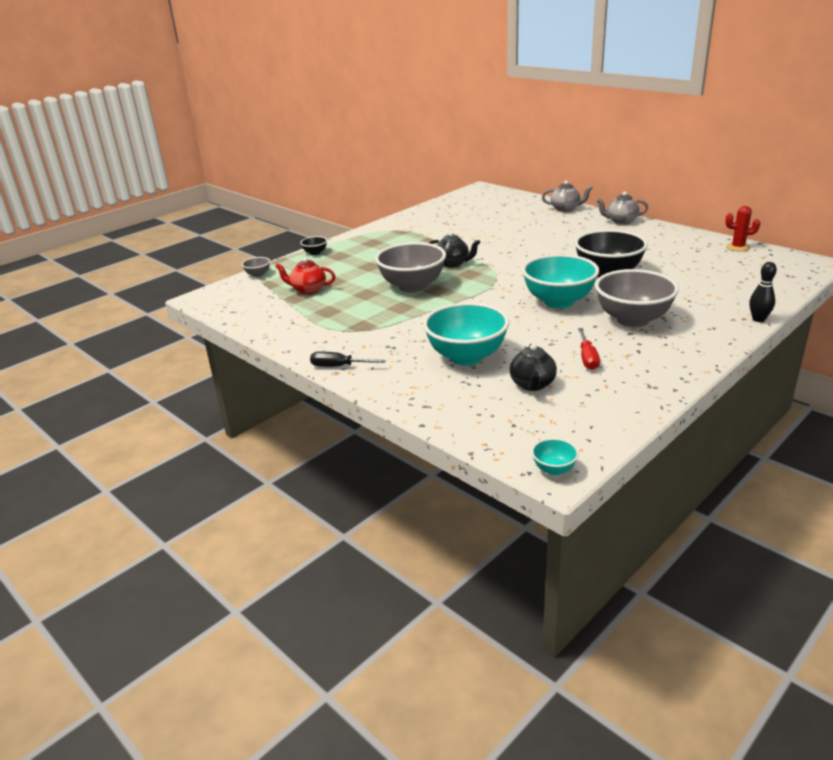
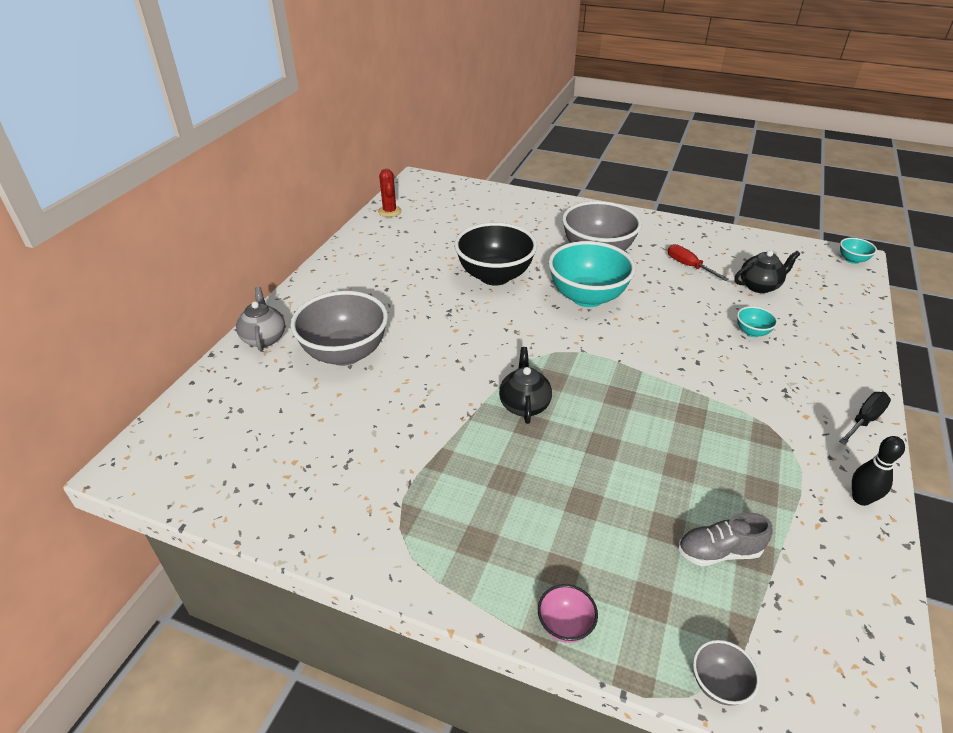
camera: 115 degrees left, 10 degrees up
(308, 290) = (718, 552): red teapot -> grey shoe
(315, 253) = (565, 625): black bowl -> pink bowl
(339, 366) = (864, 420): black screwdriver -> black screwdriver turned 120 degrees counterclockwise
(412, 286) = (623, 424): grey bowl -> grey bowl (345, 353)
(466, 357) = (752, 332): turquoise bowl -> turquoise bowl, size x0.43
(587, 358) = (689, 266): red screwdriver -> red screwdriver turned 105 degrees counterclockwise
(621, 221) = (317, 285): grey teapot -> none
(758, 319) = (553, 199): black bowling pin -> black bowling pin (861, 499)

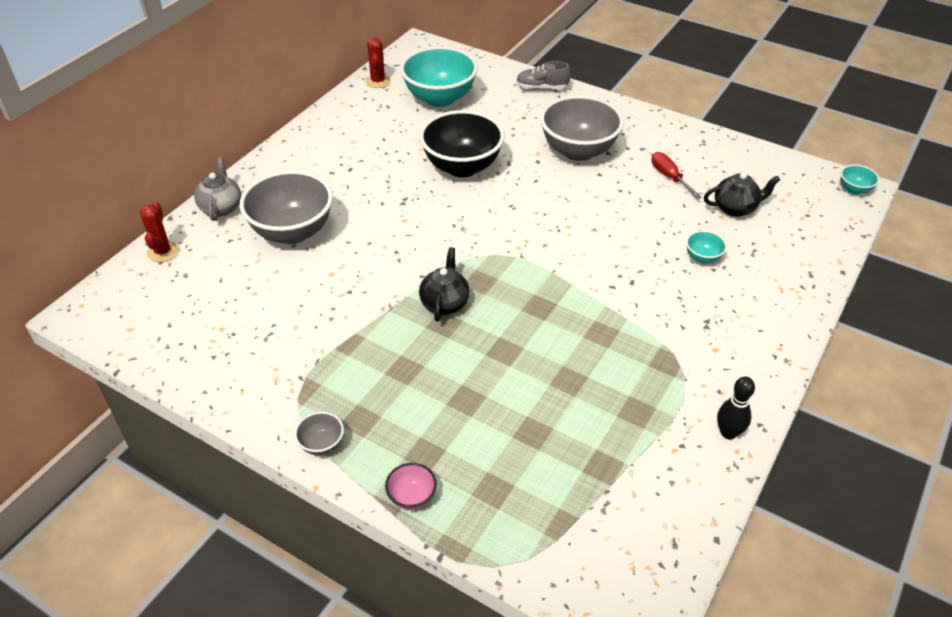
camera: 10 degrees right, 5 degrees up
(210, 389) = (163, 252): none -> red cactus
(587, 297) = (548, 200): turquoise bowl -> turquoise bowl (440, 98)
(718, 552) = (571, 459): grey shoe -> grey shoe (542, 88)
(718, 684) = (523, 561): grey bowl -> grey bowl (321, 444)
(864, 420) = (773, 360): black screwdriver -> none

